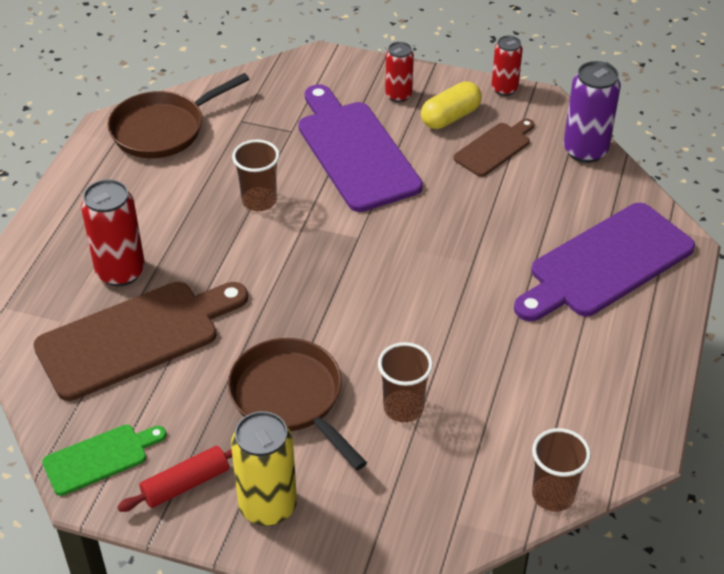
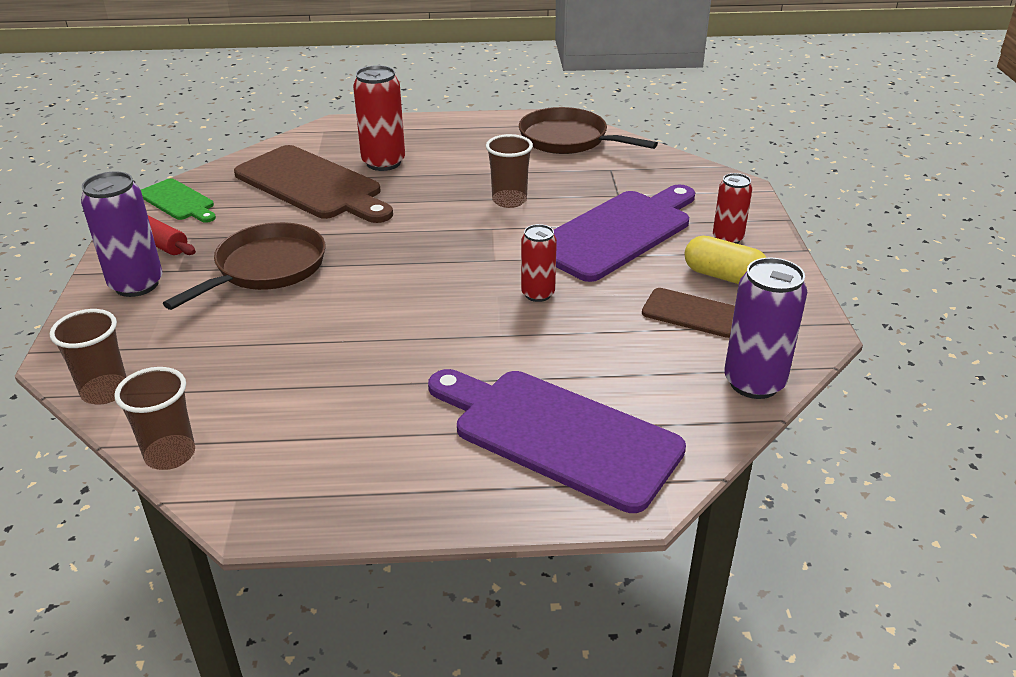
camera: 70 degrees right, 10 degrees down
(268, 506) = (136, 285): yellow can -> purple can
(403, 408) = (271, 332): brown cup -> brown cup (105, 391)
(504, 89) = (809, 302): red can -> red can (538, 294)

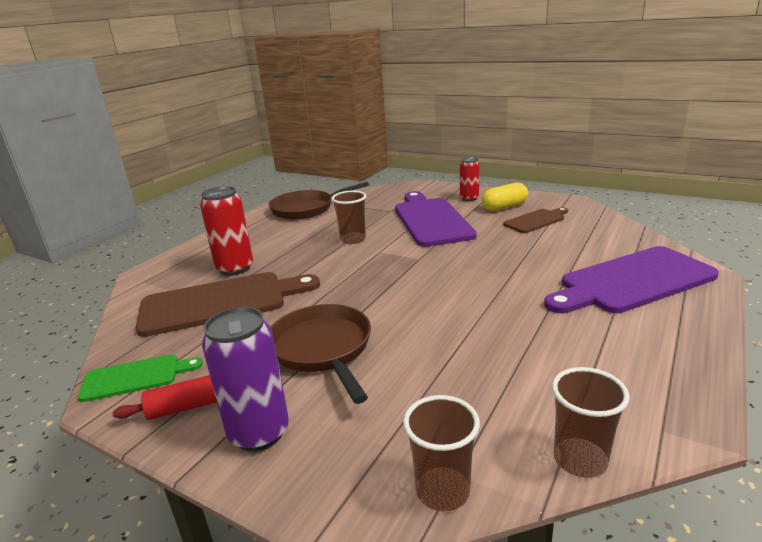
camera: 55 degrees left, 10 degrees down
(538, 294) = (474, 254): red can -> none
(754, 383) = (609, 223): purple can -> none

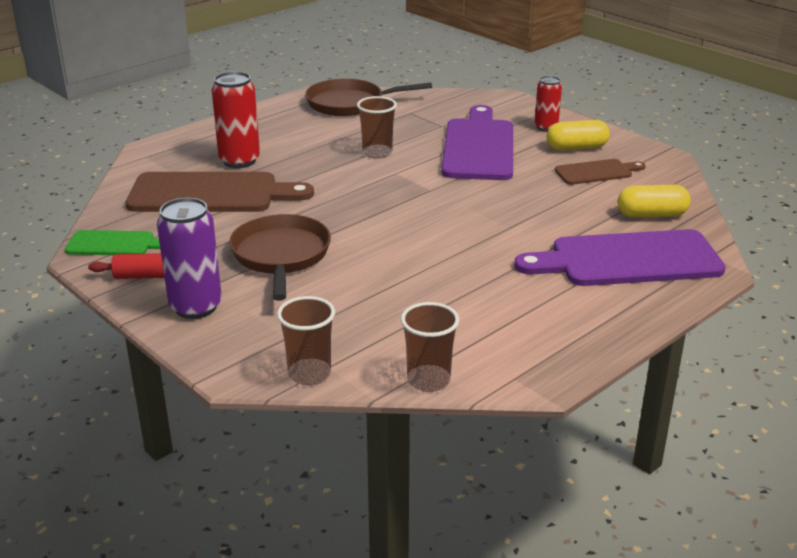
camera: 15 degrees right, 5 degrees up
(610, 242) = (651, 215): none -> yellow capsule

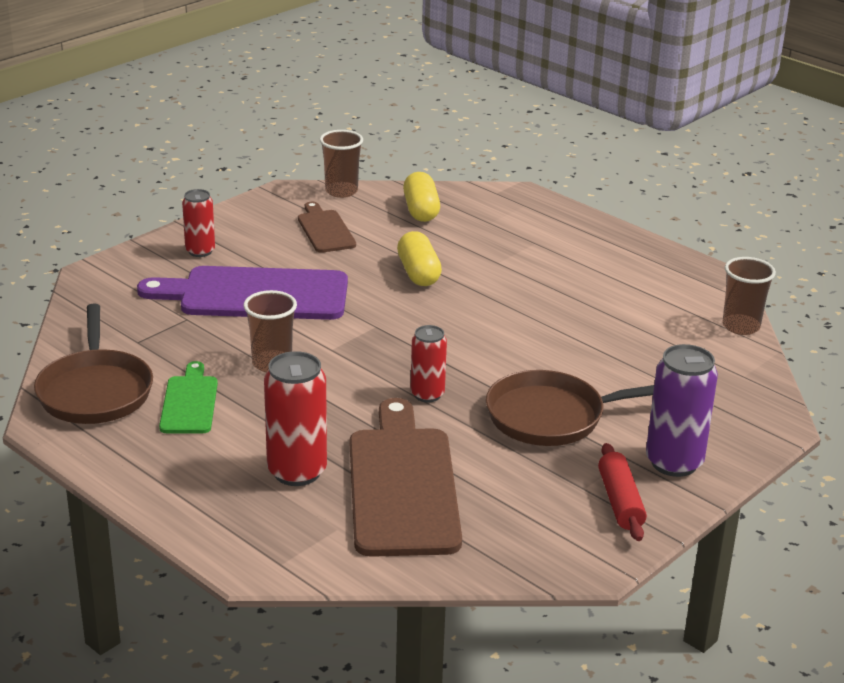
camera: 95 degrees left, 0 degrees up
(114, 244) = (553, 546): green cutting board -> green cutting board (189, 402)
(309, 374) = (758, 385): brown cup -> brown cup (341, 191)
(325, 206) = (427, 394): none -> red can
(576, 148) = (260, 236): yellow capsule -> yellow capsule (418, 273)
(628, 260) = (512, 228): purple cutting board -> none

